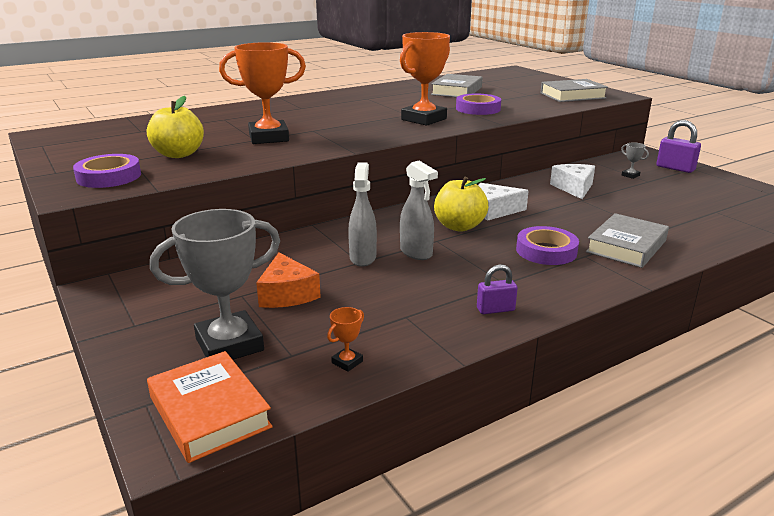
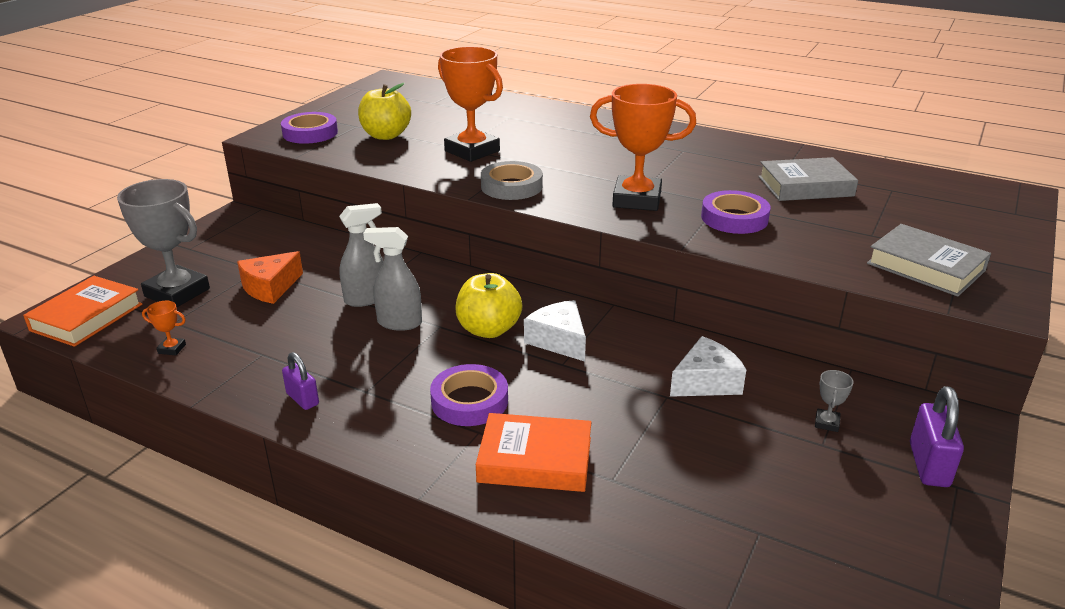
camera: 60 degrees right, 5 degrees up
(353, 139) = (511, 186): none -> grey tape
(416, 253) = (399, 323): grey spray bottle -> grey spray bottle turned 75 degrees clockwise
(626, 246) = (535, 460): grey book -> orange book

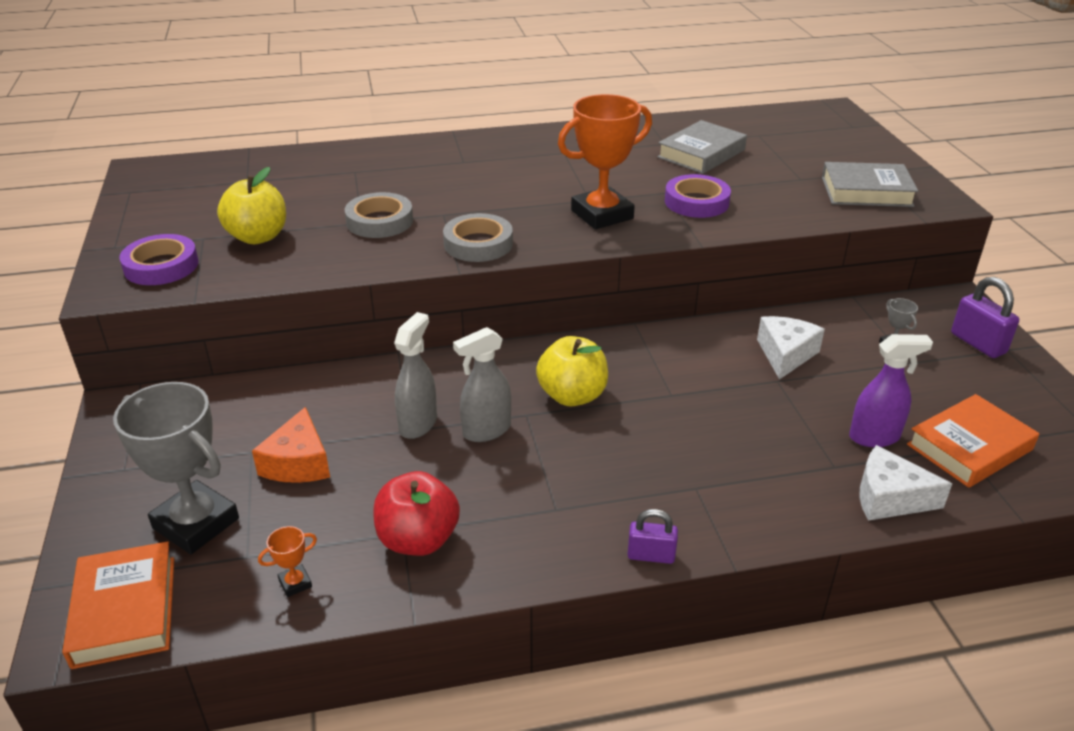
camera: 40 degrees left, 5 degrees up
(177, 292) = (196, 523): grey trophy -> grey trophy turned 45 degrees clockwise
(263, 362) = (418, 540): none -> red apple
(302, 399) = (512, 550): purple padlock -> purple padlock (651, 555)
(469, 401) = (651, 466): purple tape -> none
(472, 151) = (379, 221): orange trophy -> grey tape
(535, 460) = (767, 484): orange book -> orange book (969, 447)
(559, 340) = (640, 376): white cheese -> white cheese (889, 498)
(685, 479) = (874, 437): none -> purple spray bottle

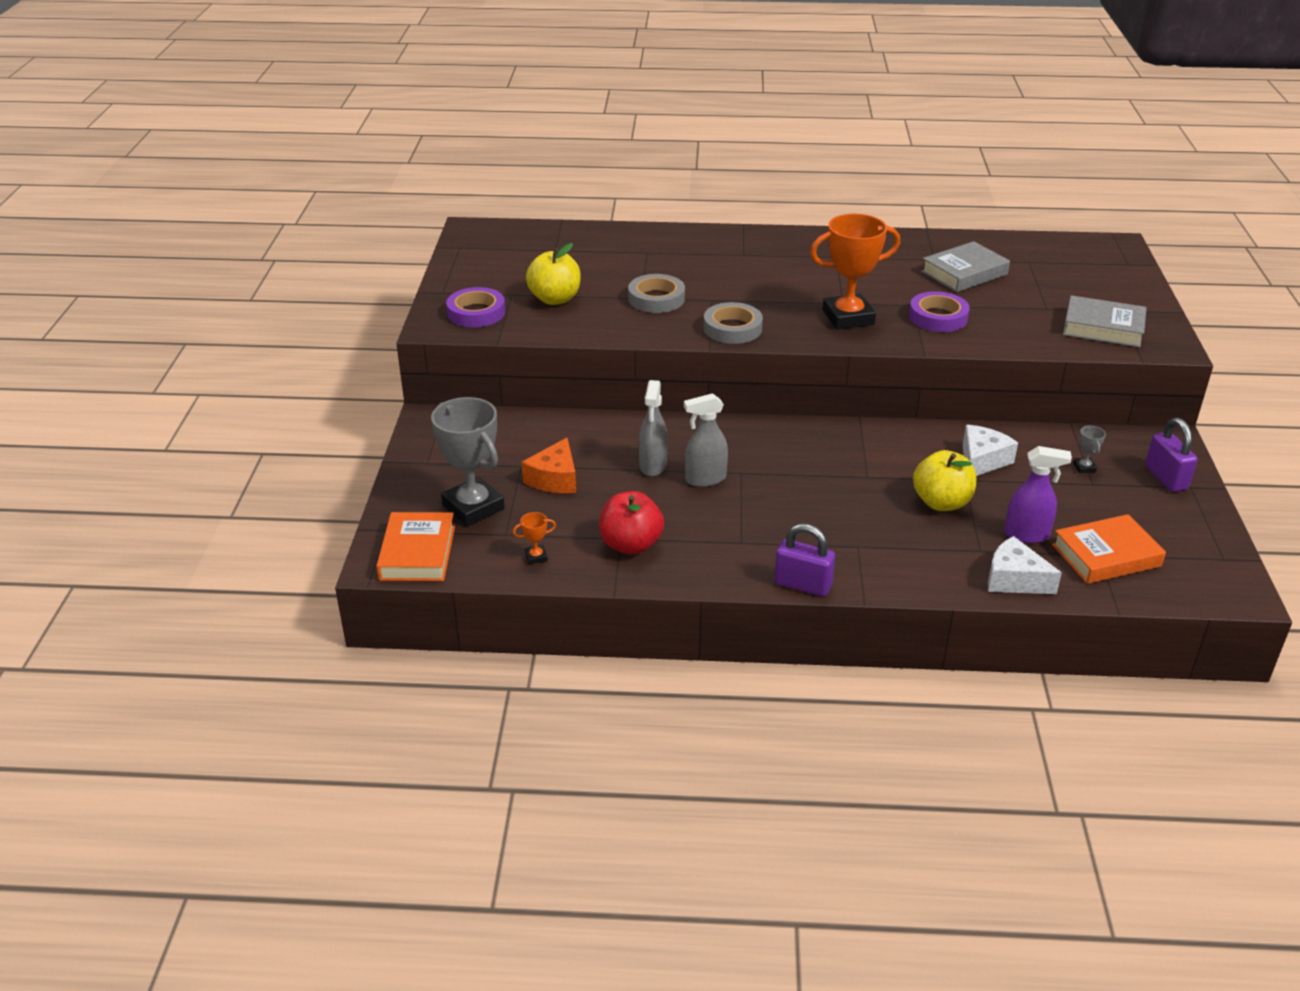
camera: 15 degrees right, 0 degrees up
(418, 424) = (653, 466): grey spray bottle -> grey spray bottle turned 150 degrees clockwise
(572, 396) = (783, 464): yellow apple -> yellow apple (941, 502)
(651, 555) = (802, 584): purple padlock -> purple padlock, size x1.52

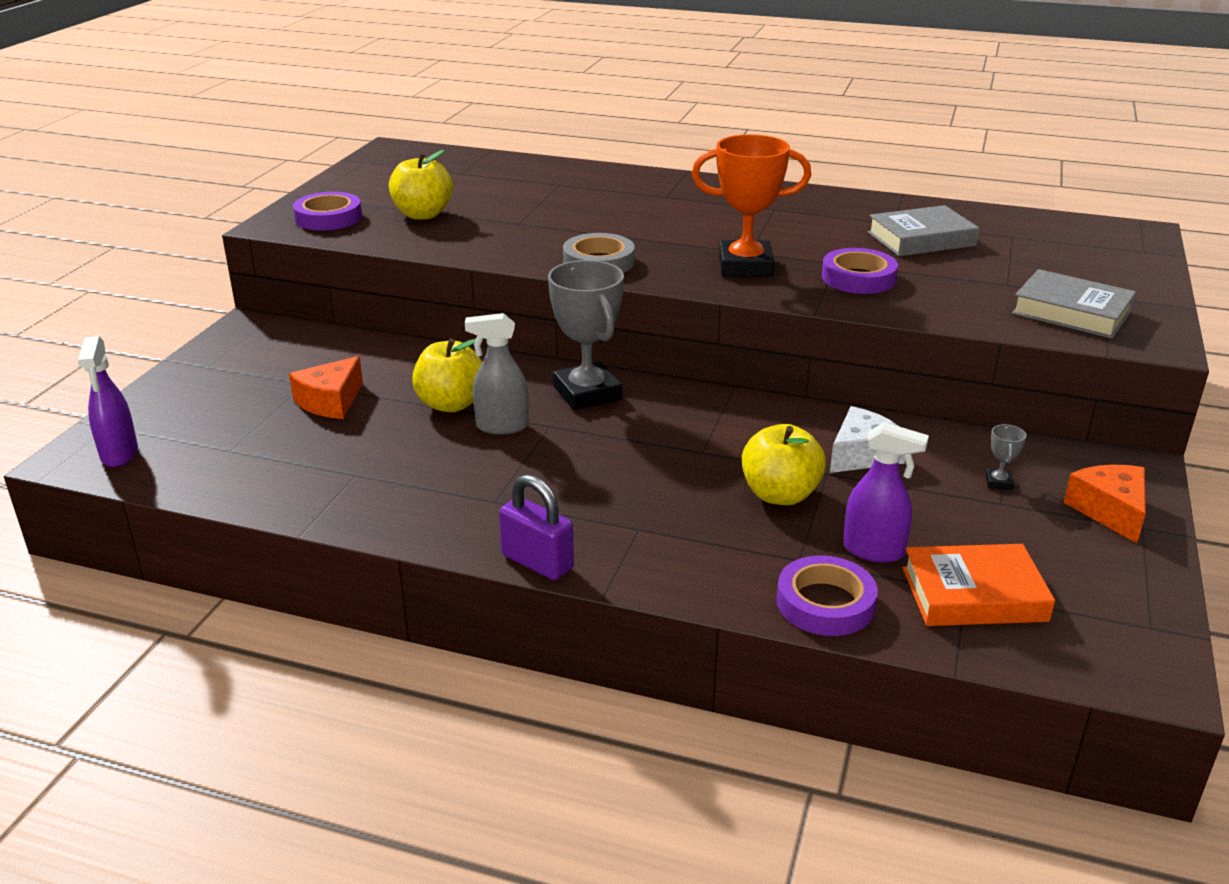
camera: 15 degrees right, 5 degrees down
(417, 553) = (119, 454): orange book -> purple spray bottle
(473, 507) = (219, 417): grey trophy -> grey trophy (587, 393)
(536, 557) = (244, 479): orange trophy -> none
(631, 545) = (362, 483): red apple -> none
(653, 466) = (451, 404): grey spray bottle -> yellow apple
(656, 299) = (534, 226): grey tape -> none
(1014, 579) = (825, 603): white cheese -> purple tape
(1165, 478) = (1110, 511): purple padlock -> orange cheese

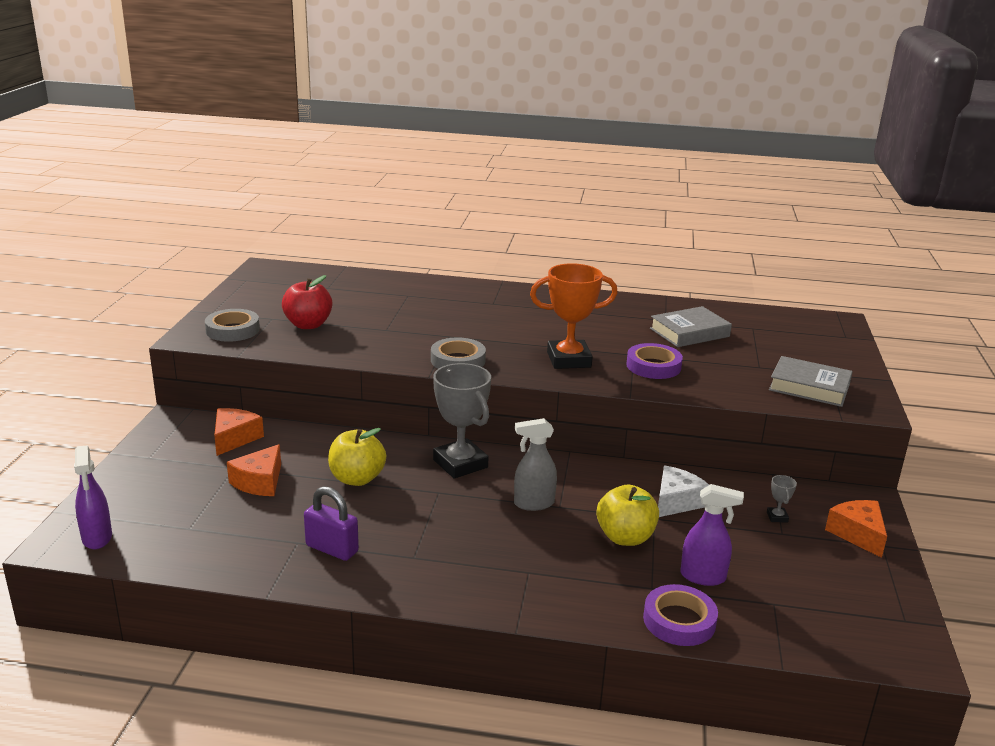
camera: 10 degrees left, 5 degrees down
(315, 350) = (234, 438): none -> orange cheese
(328, 218) = (232, 330): purple tape -> grey tape
(423, 214) = (308, 325): yellow apple -> red apple
(501, 426) = (401, 495): grey spray bottle -> grey spray bottle (533, 503)
(537, 562) = (459, 605): purple padlock -> purple padlock (332, 549)
(973, 594) = (781, 605): orange book -> none

